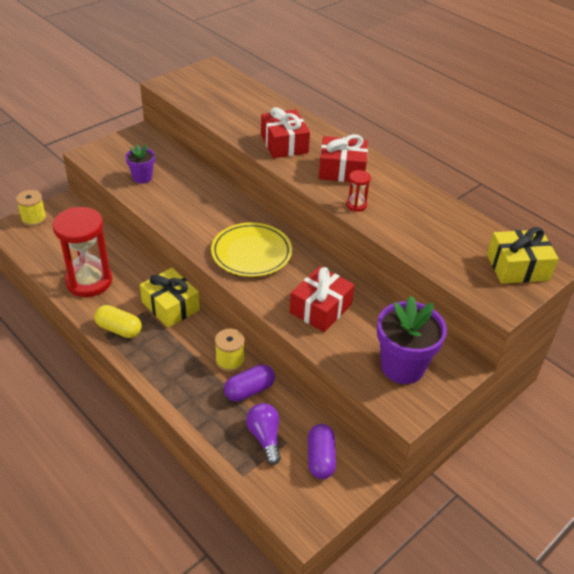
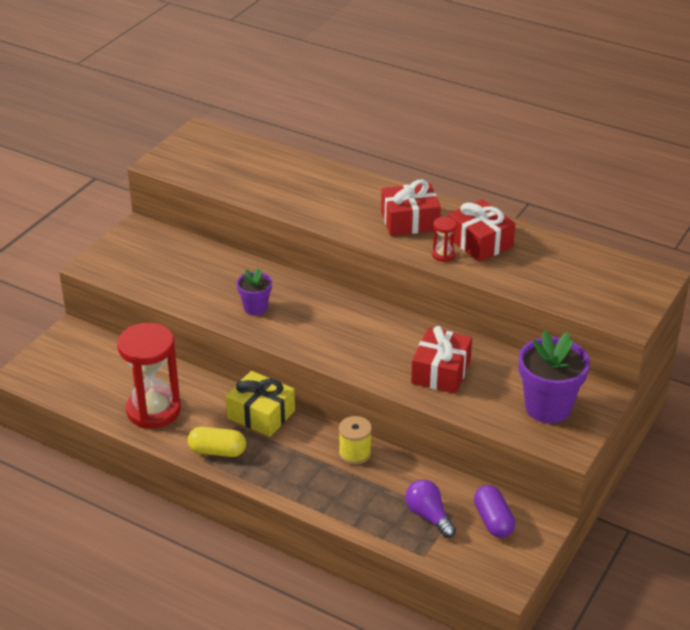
camera: 15 degrees left, 5 degrees down
(34, 218) = (45, 357): yellow spool -> none
(142, 177) = (172, 278): purple flower pot -> purple flower pot (255, 308)
(249, 390) = (390, 477): purple capsule -> none
(251, 253) = (339, 333): yellow plate -> none
(284, 144) = (333, 205): red gift -> red gift (479, 242)
(517, 267) = (629, 281): yellow gift -> none

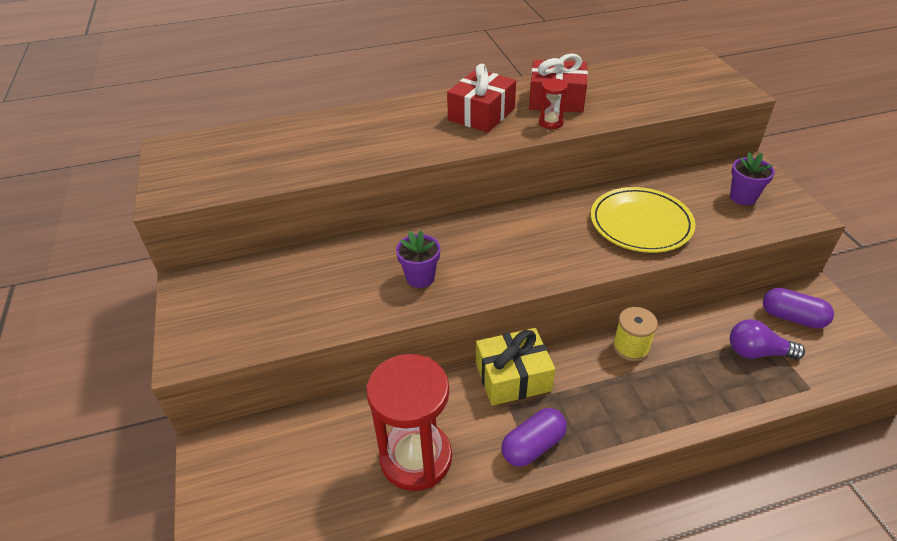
camera: 45 degrees left, 5 degrees up
(217, 451) = (533, 446): yellow capsule -> purple capsule
(441, 372) = (640, 223): red gift -> yellow plate
(548, 407) = (743, 197): purple flower pot -> purple flower pot, size x0.56

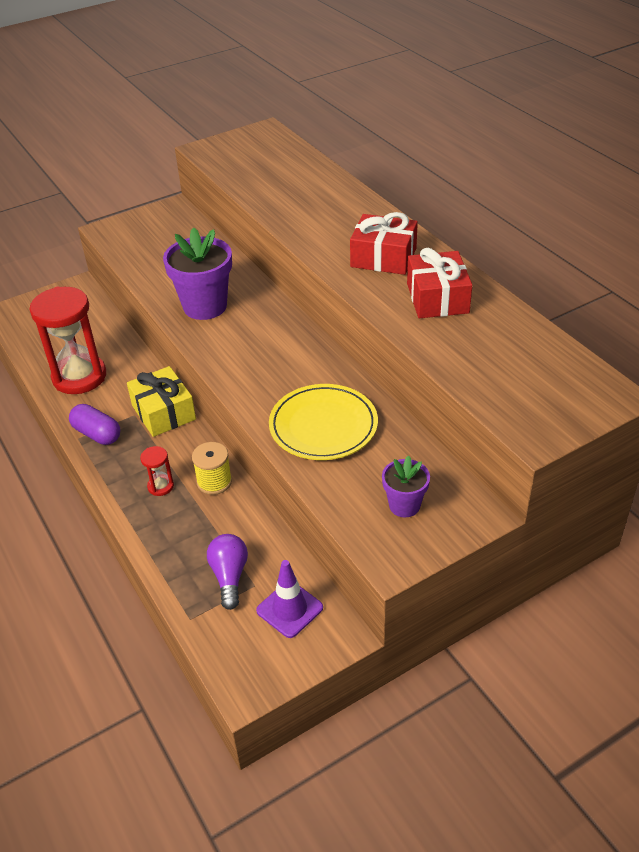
camera: 75 degrees right, 0 degrees up
(420, 277) = (205, 306): purple flower pot -> purple flower pot, size x1.80
(551, 122) = (387, 301): red hourglass -> red hourglass (160, 486)
(792, 317) = (289, 609): purple capsule -> purple traffic cone

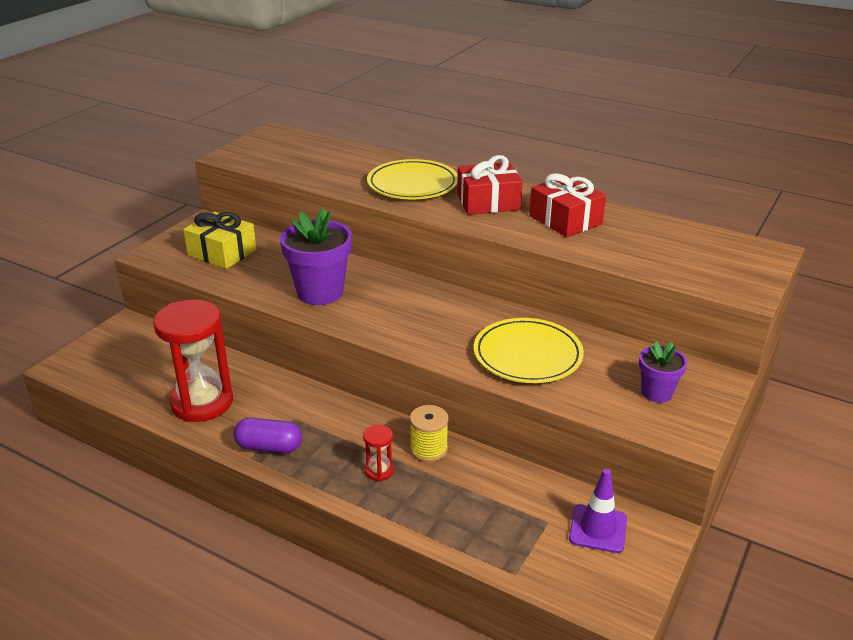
camera: 30 degrees left, 10 degrees down
(163, 412) = (322, 407): yellow gift -> yellow gift (222, 252)
(229, 576) = (518, 523): purple light bulb -> none
(333, 219) = (412, 184): none -> yellow plate

